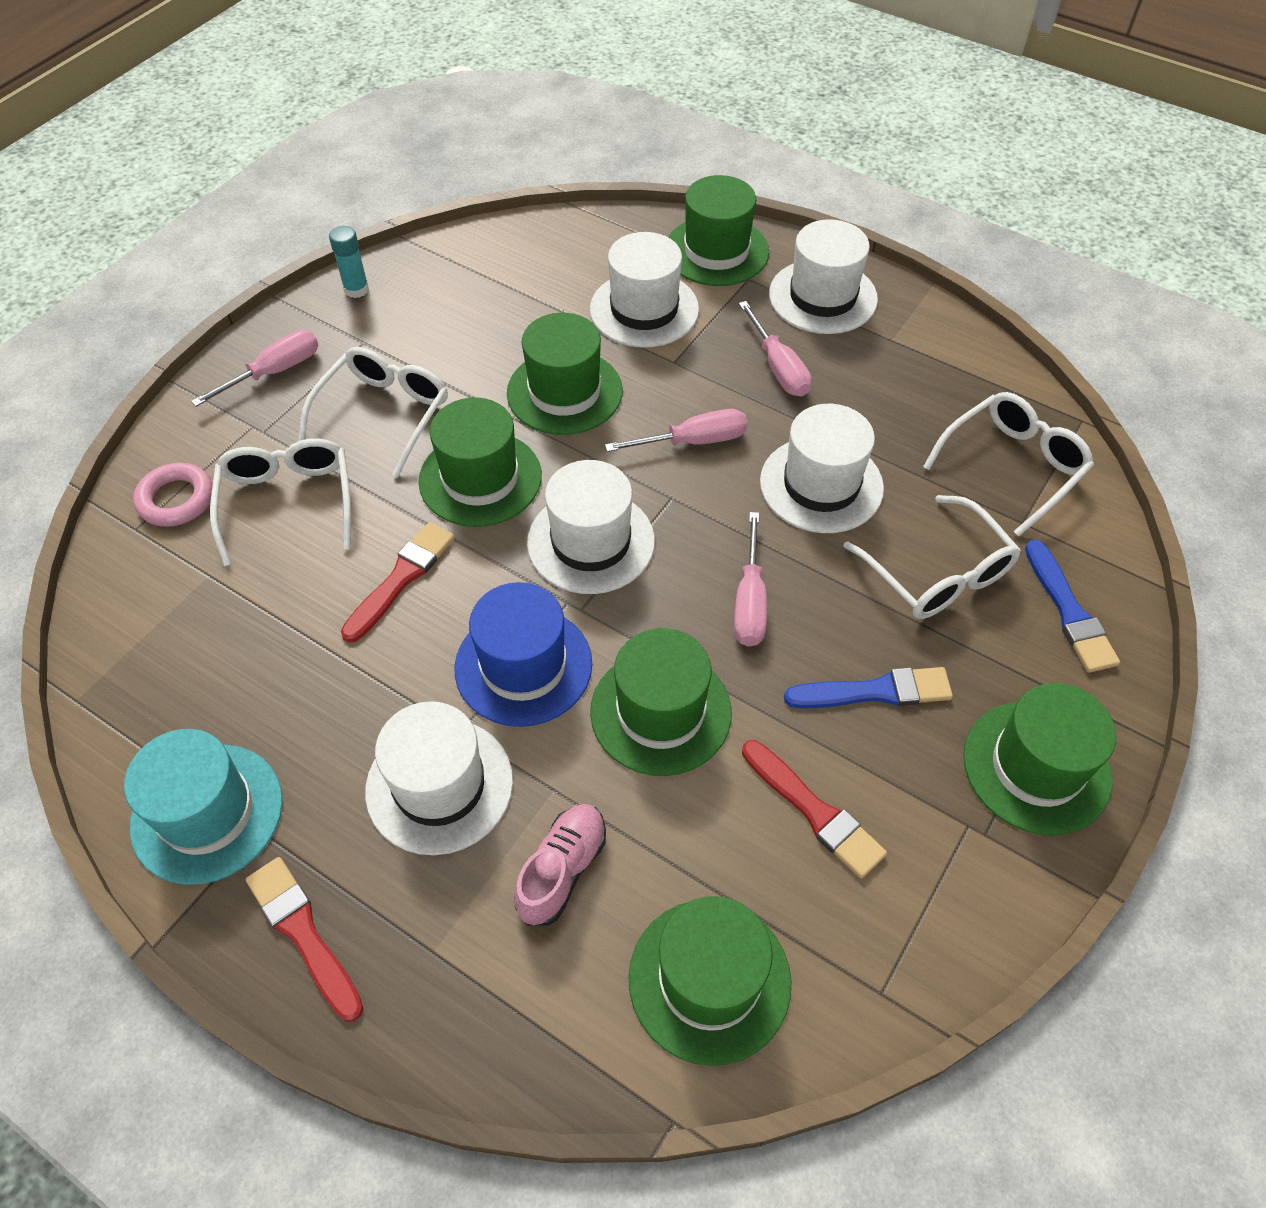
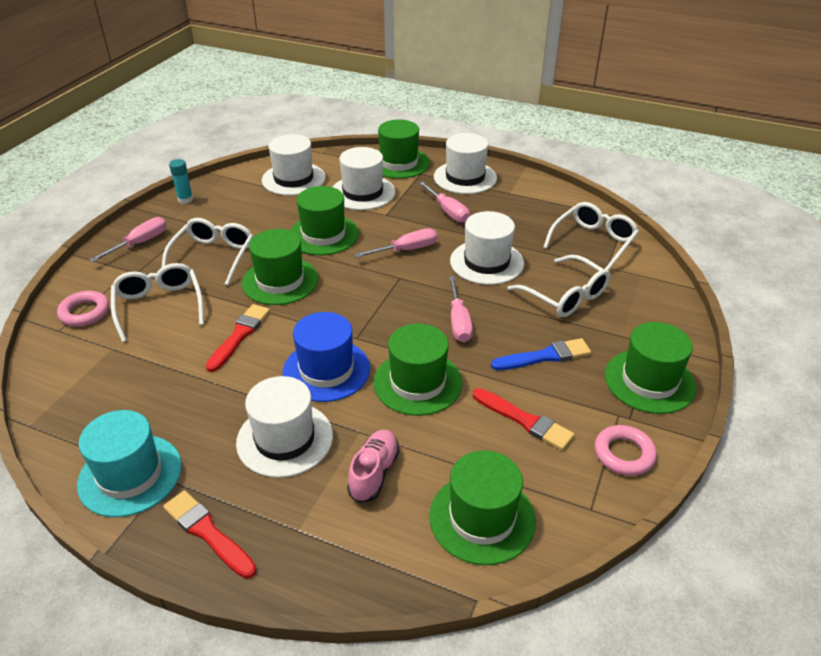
camera: 10 degrees left, 15 degrees down
(591, 542) = (355, 304): white hat -> white hat (293, 179)
(959, 901) = (624, 454): none -> pink ring
(1069, 612) = (645, 305): blue brush -> none

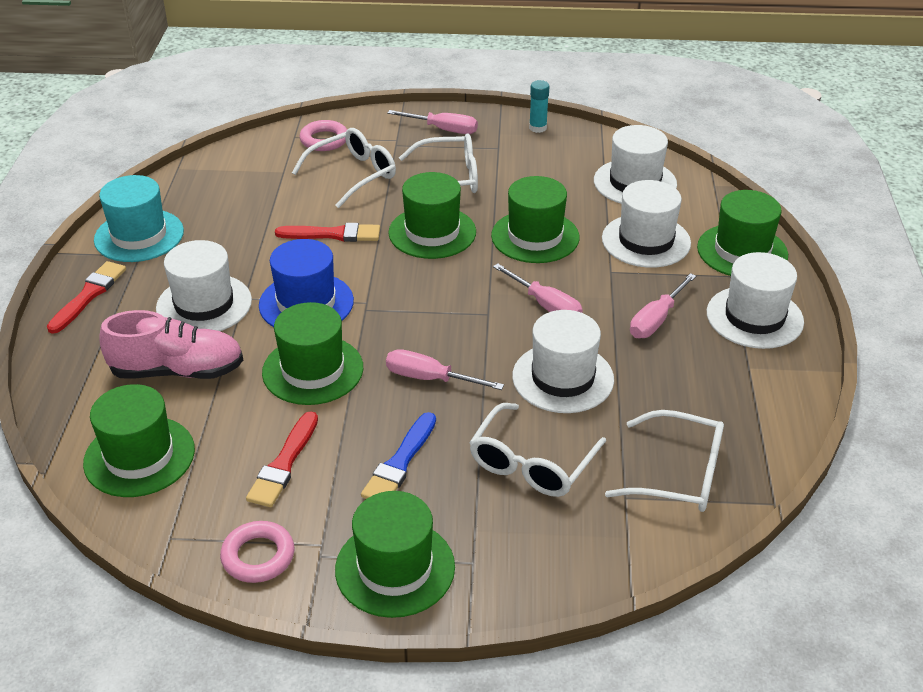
camera: 70 degrees right, 0 degrees up
(374, 473) = (177, 371): pink shoe -> pink shoe, size x1.52
(459, 322) = (429, 378): pink screwdriver -> pink screwdriver turned 45 degrees clockwise
(545, 356) = (400, 463): blue brush -> blue brush turned 60 degrees clockwise

